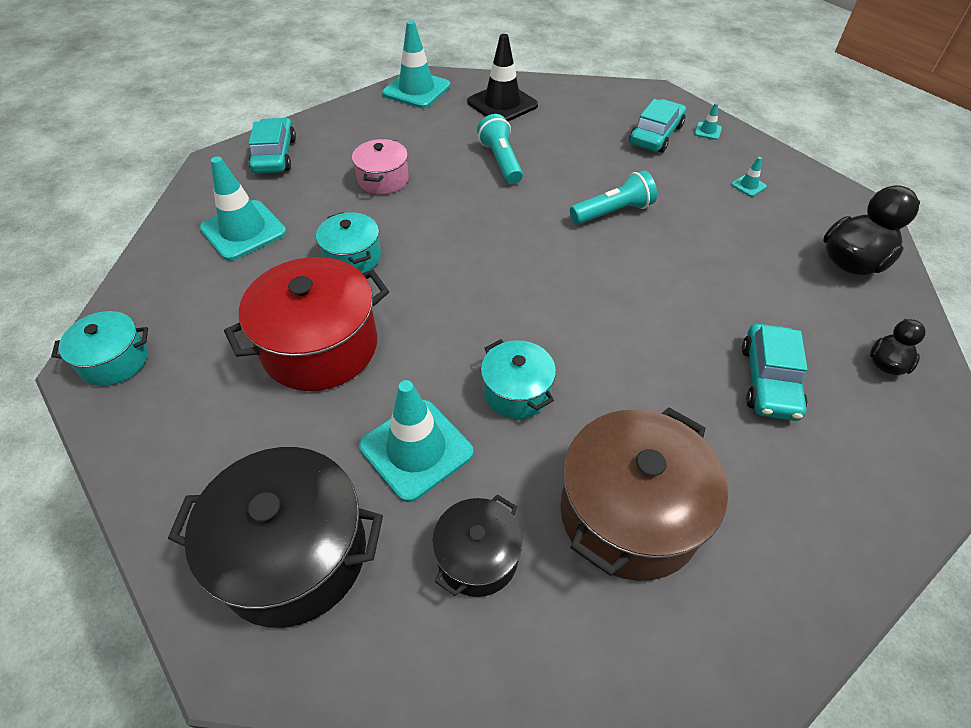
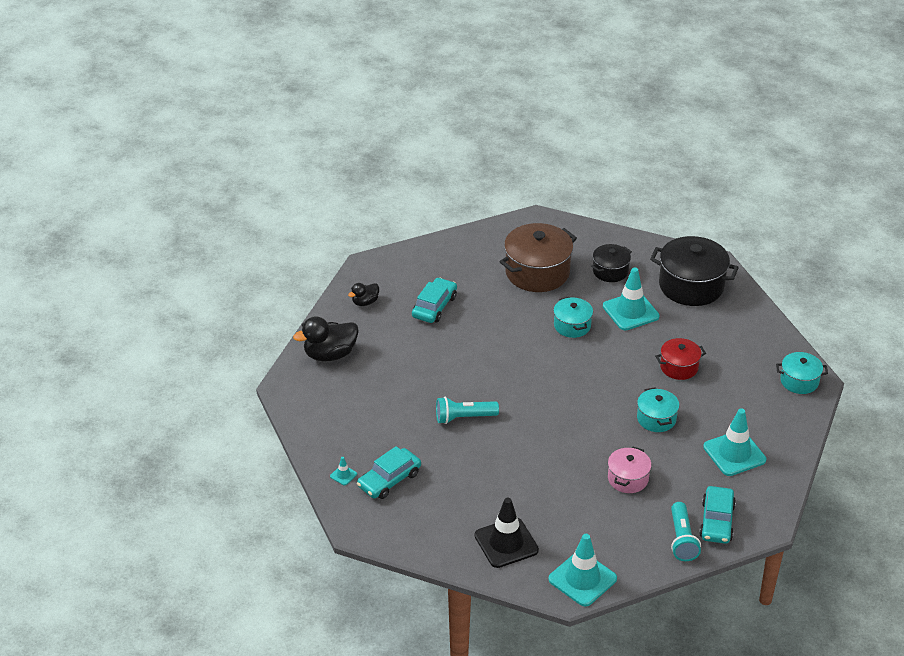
camera: 165 degrees left, 10 degrees down
(320, 346) = (679, 367): red pot -> red pot, size x0.56
(501, 161) = (529, 478): turquoise flashlight -> turquoise flashlight (682, 539)
(748, 185) = (351, 419): turquoise traffic cone -> none

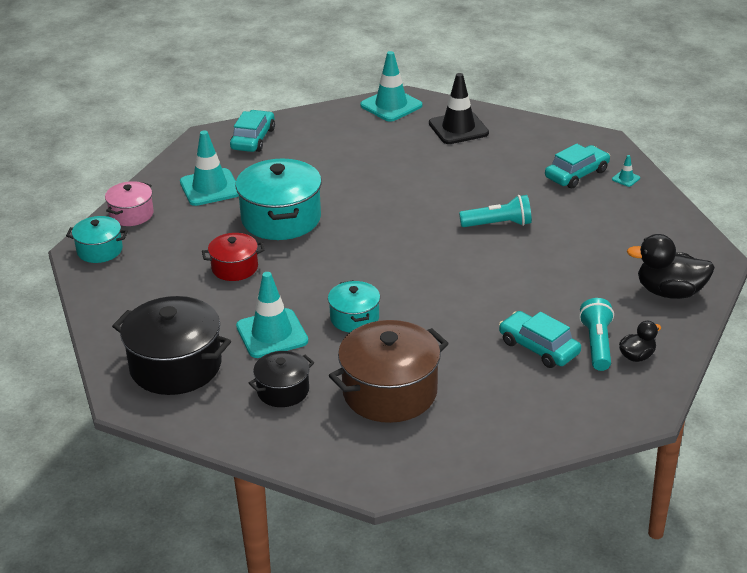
camera: 175 degrees left, 5 degrees down
(330, 354) = (669, 292): black duck -> black duck turned 150 degrees counterclockwise
(434, 306) = (539, 347): turquoise car -> turquoise car turned 105 degrees clockwise
(628, 479) = (329, 170): pink pot -> pink pot (131, 214)
(656, 419) = (281, 218): turquoise pot -> turquoise pot, size x1.80
(682, 539) = (291, 128): turquoise flashlight -> turquoise flashlight (597, 344)

